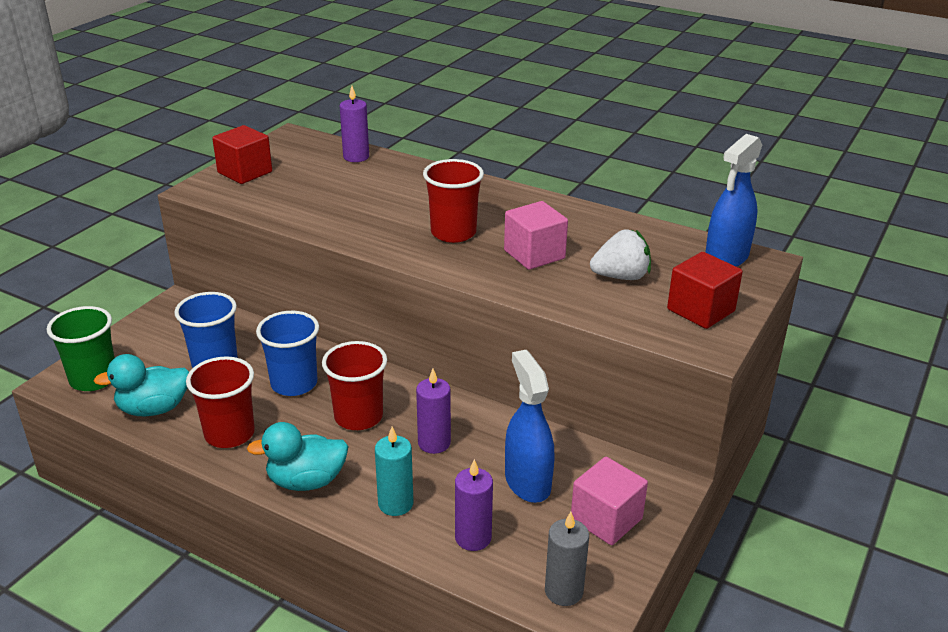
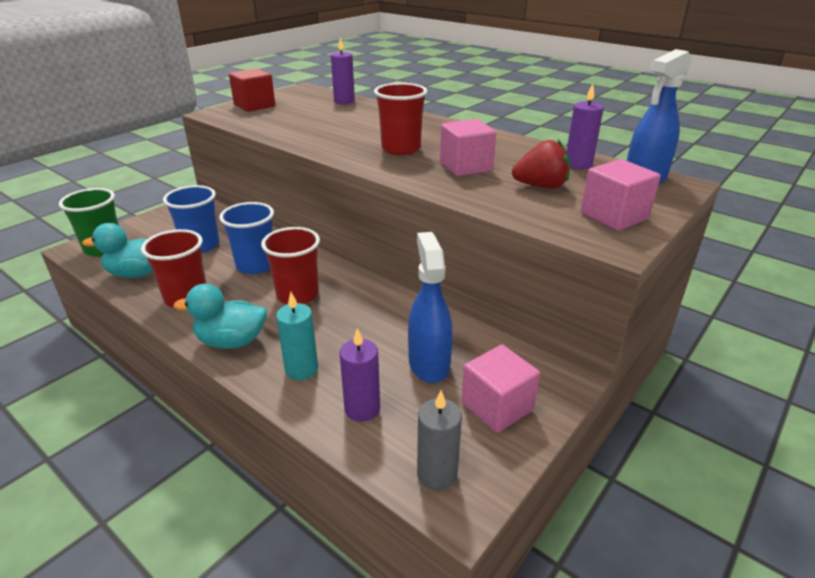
camera: 10 degrees right, 0 degrees up
(434, 443) = (354, 321): purple candle -> purple candle (578, 164)
(621, 277) = (540, 186): white strawberry -> red strawberry
(700, 310) = (614, 216): red cube -> pink cube

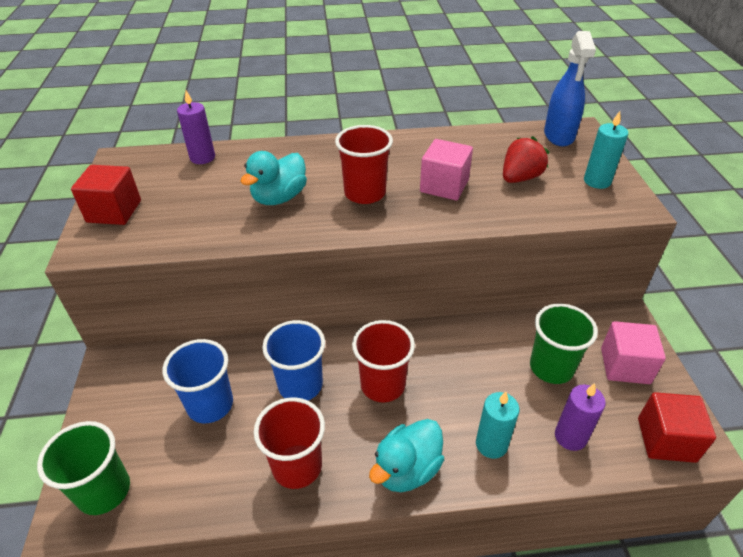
camera: 45 degrees left, 10 degrees up
(137, 273) = (200, 485): turquoise duck -> turquoise duck (279, 198)
(429, 363) = (551, 367): blue spray bottle -> green cup
(437, 474) = (666, 440): grey candle -> red cube
(578, 164) = (504, 142): purple candle -> none
(614, 216) = (597, 181): pink cube -> turquoise candle

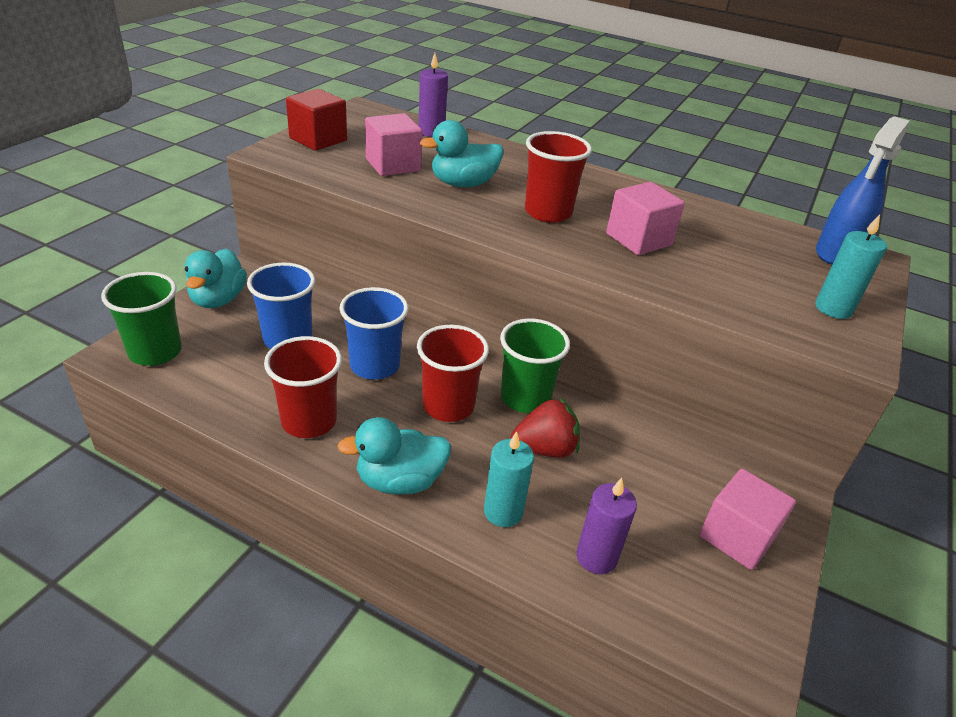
camera: 30 degrees right, 5 degrees down
(112, 404) = (218, 299): none -> turquoise duck
(206, 207) = (393, 165): none -> pink cube
(520, 178) = (736, 268): red strawberry -> red strawberry (545, 449)
(551, 367) = (642, 488): green cup -> green cup (525, 398)
(666, 440) = (712, 629): red cube -> none

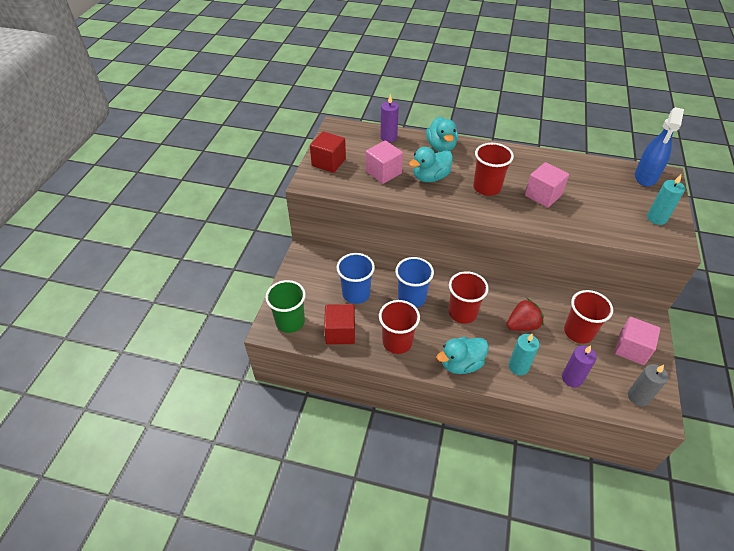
camera: 10 degrees left, 10 degrees up
(218, 299) = (301, 277): turquoise duck -> turquoise duck (441, 147)
(224, 385) = (340, 332): none -> red cube
(525, 398) = (499, 297): green cup -> none
(645, 484) = (578, 332): none -> red cup
(718, 625) = (638, 397): none -> grey candle

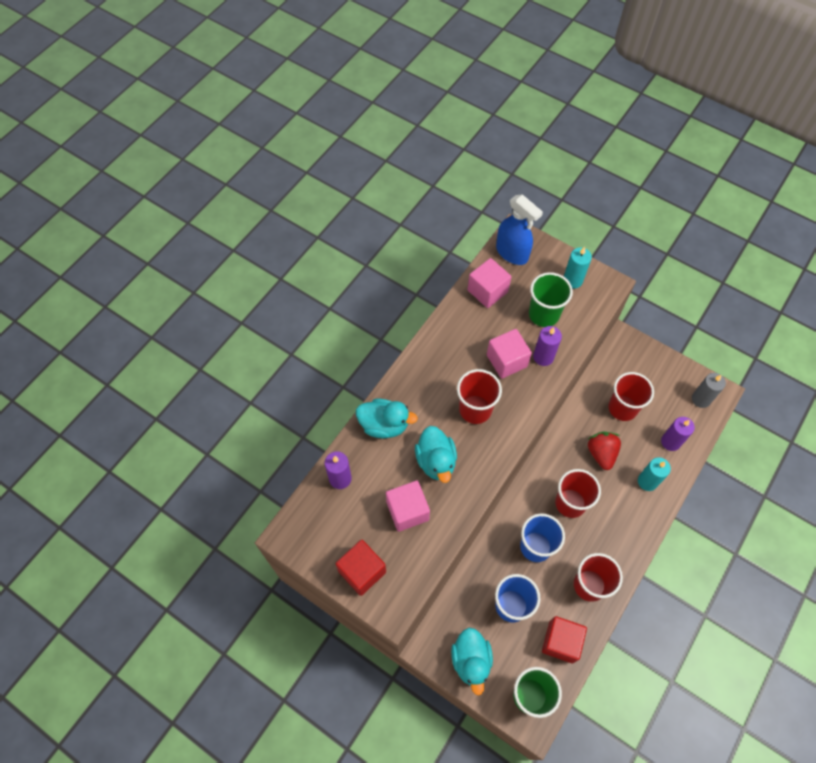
camera: 70 degrees left, 15 degrees up
(461, 364) = (631, 533): turquoise duck -> turquoise duck (471, 661)
(565, 215) = (543, 357): none -> purple candle
(605, 207) = (544, 314): none -> green cup
(631, 349) = (652, 375): pink cube -> pink cube (487, 291)

